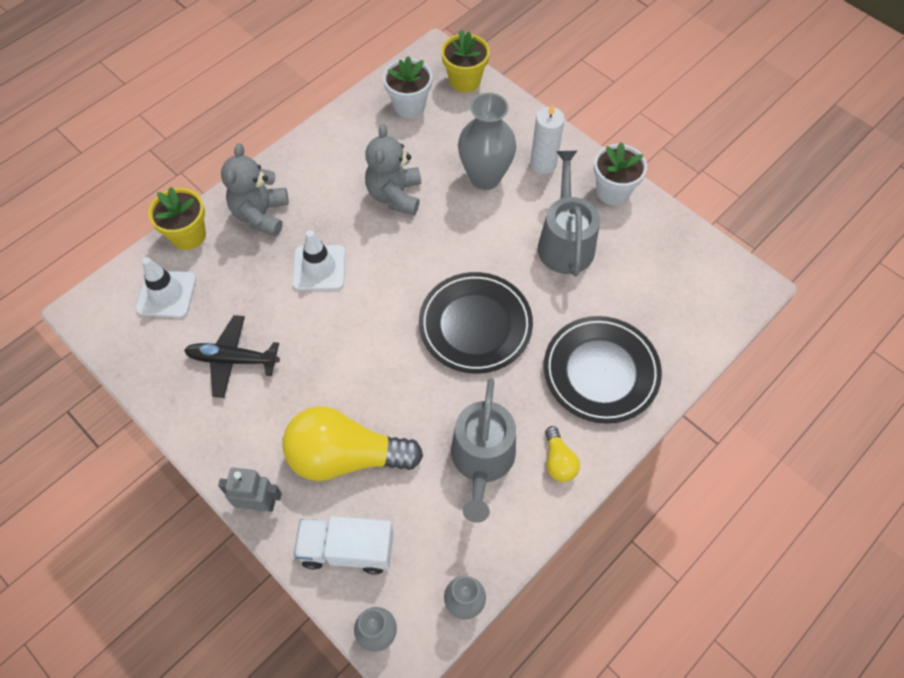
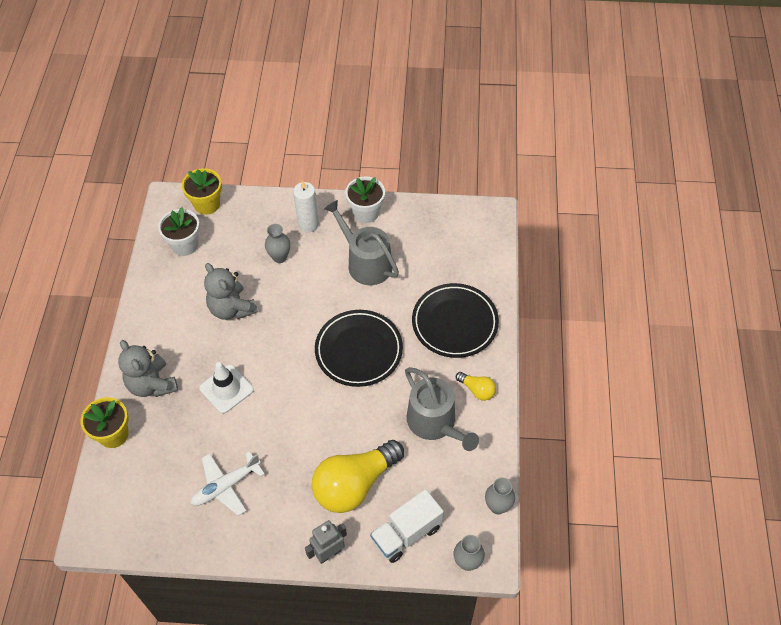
camera: 40 degrees left, 5 degrees down
(166, 294) = (137, 482): white traffic cone -> none
(232, 359) = (226, 486): black plane -> white plane
(485, 177) = (279, 257): grey vase -> grey vase, size x0.56

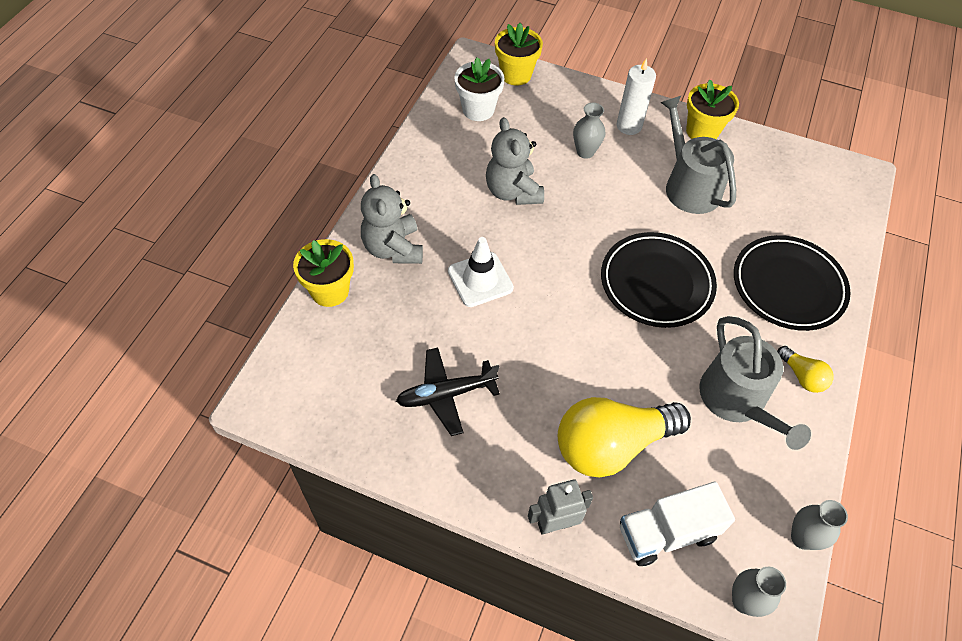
camera: 15 degrees right, 0 degrees up
(226, 486) = (446, 394): white plane -> black plane
(366, 212) = (702, 131): white flower pot -> yellow flower pot

